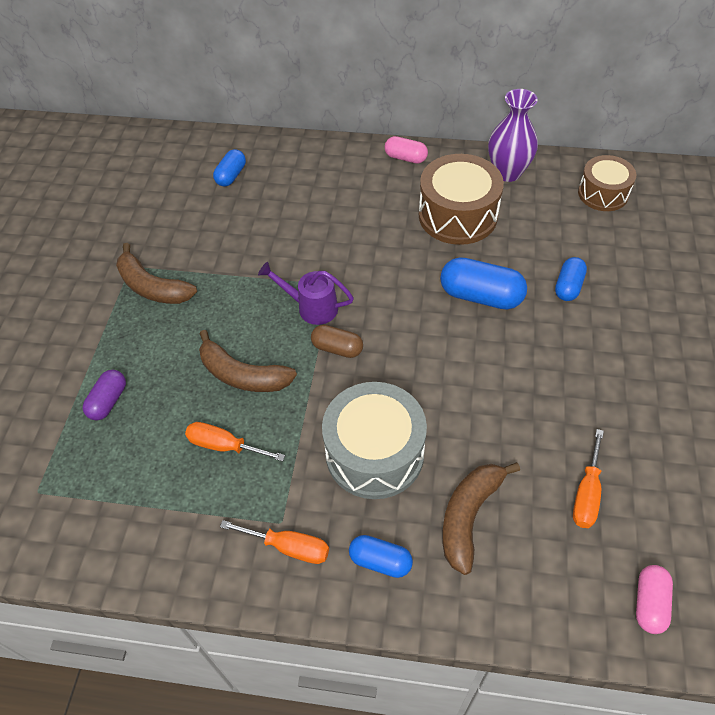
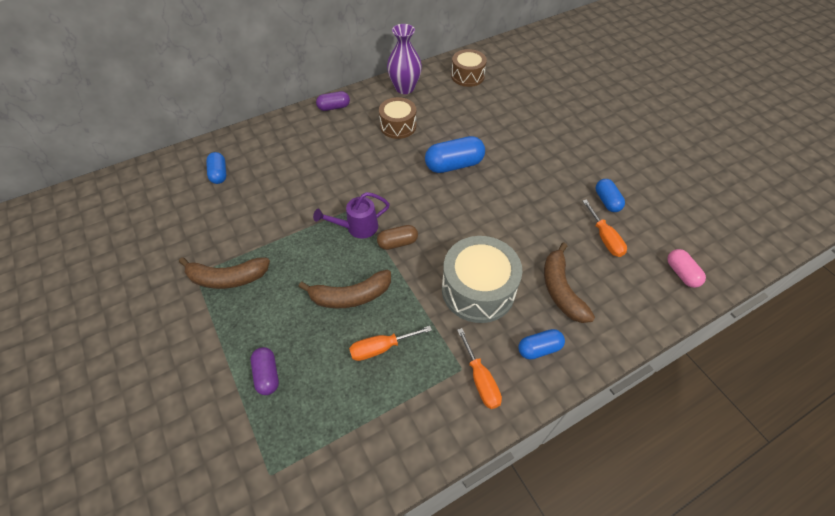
camera: 40 degrees left, 0 degrees up
(289, 547) = (480, 380): orange screwdriver -> orange screwdriver turned 90 degrees clockwise
(405, 158) = (334, 107): pink capsule -> purple capsule
(458, 215) = (398, 126): brown drum -> brown drum, size x0.64
(568, 286) = (496, 135): blue capsule -> blue capsule (607, 201)

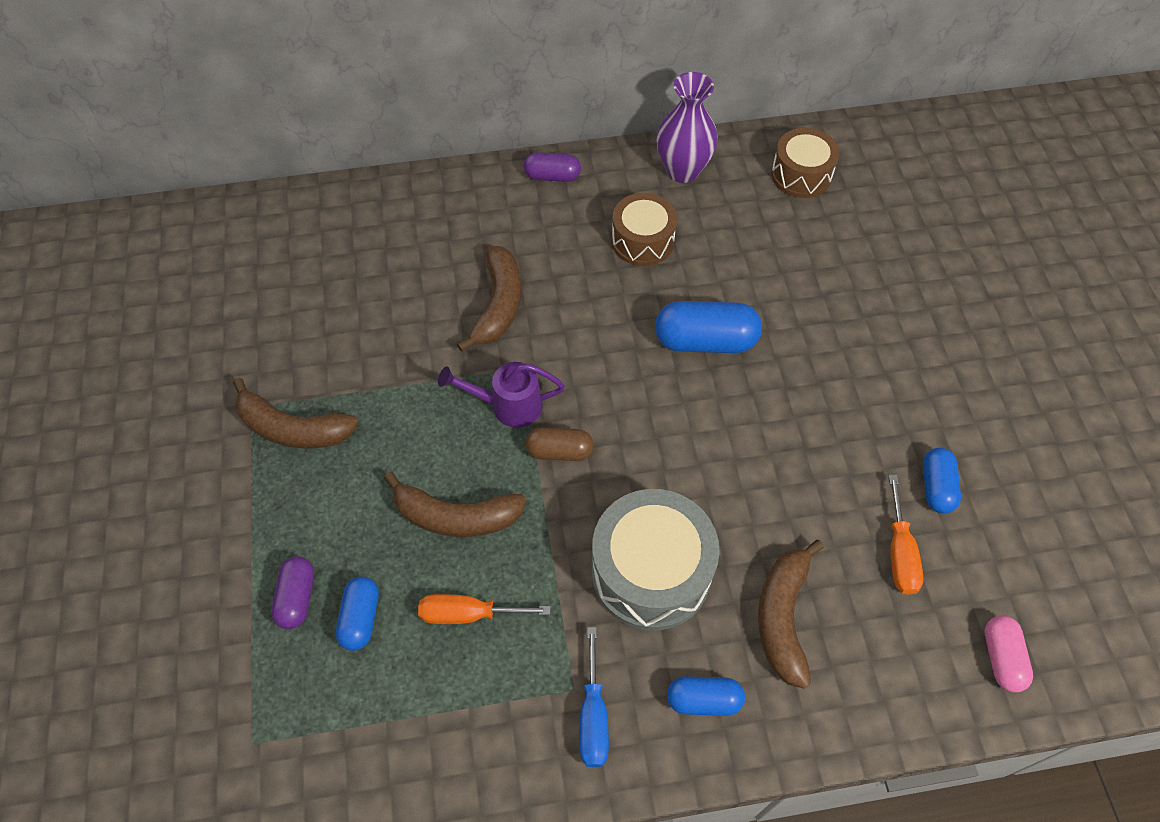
camera: 20 degrees right, 5 degrees up
(219, 174) = (336, 249): blue capsule -> blue capsule (360, 618)
(329, 177) = (498, 304): none -> brown banana
(480, 380) = (593, 716): orange screwdriver -> blue screwdriver

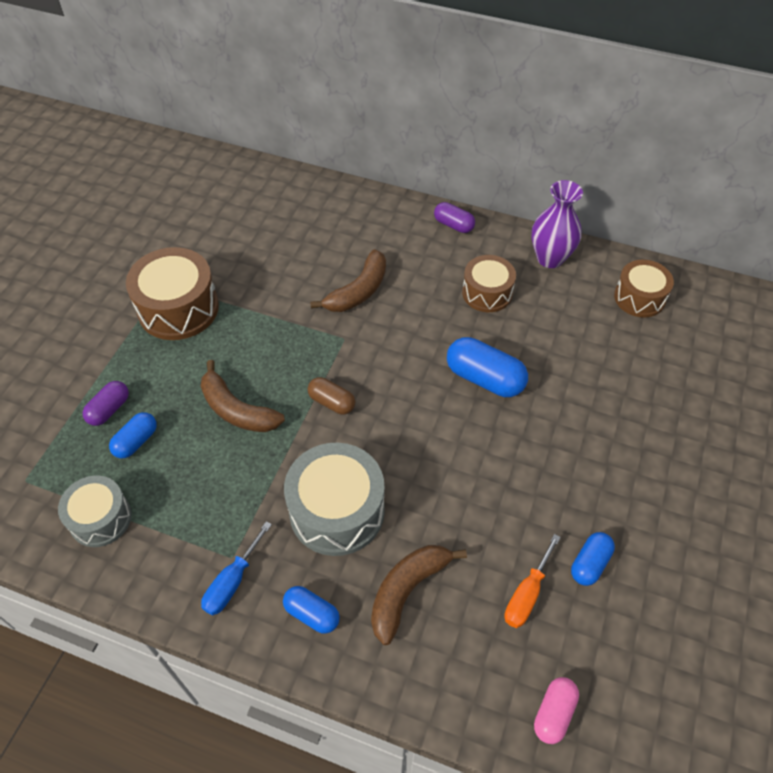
camera: 30 degrees right, 5 degrees down
(293, 428) = (178, 308): brown banana -> brown drum
(385, 733) = (100, 518): none -> grey drum
(468, 614) = (201, 474): orange screwdriver -> none
(509, 405) = (319, 357): purple watering can -> none

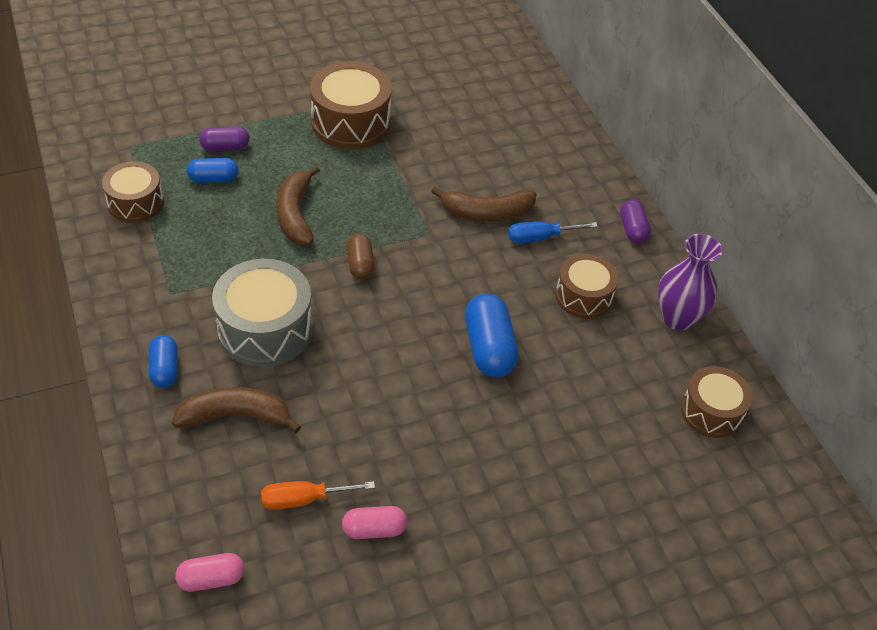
camera: 45 degrees right, 5 degrees down
(100, 518) = (135, 203): grey drum -> brown drum
(232, 582) = (150, 306): blue screwdriver -> blue screwdriver (540, 237)
(590, 564) = (374, 529): blue capsule -> pink capsule

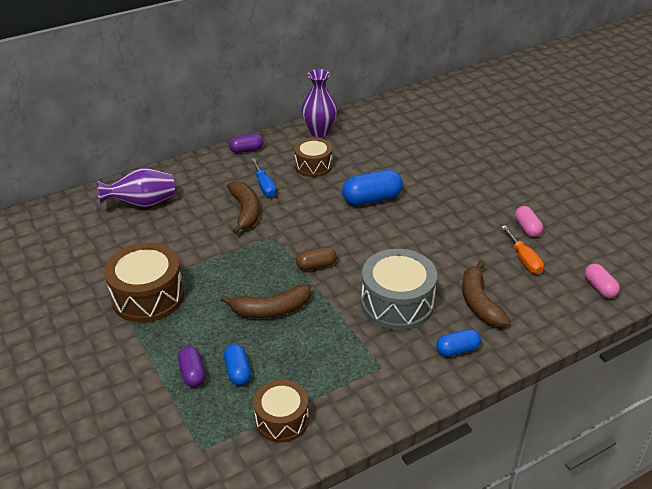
camera: 95 degrees left, 10 degrees down
(520, 125) = (142, 204): none -> purple vase
(711, 412) = (385, 120): brown drum -> none

